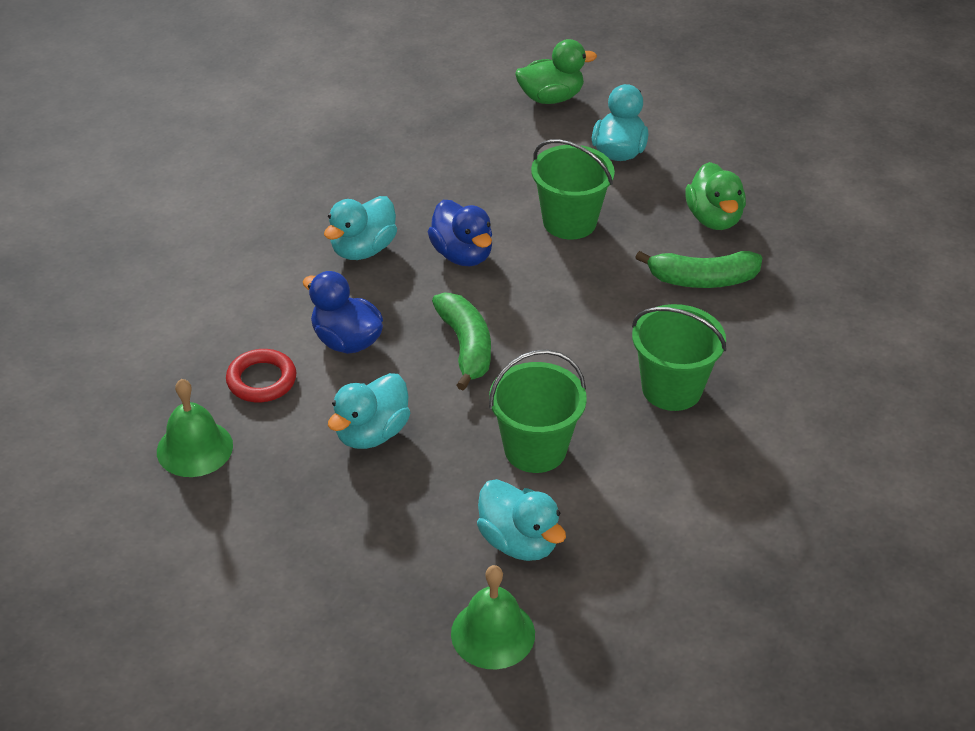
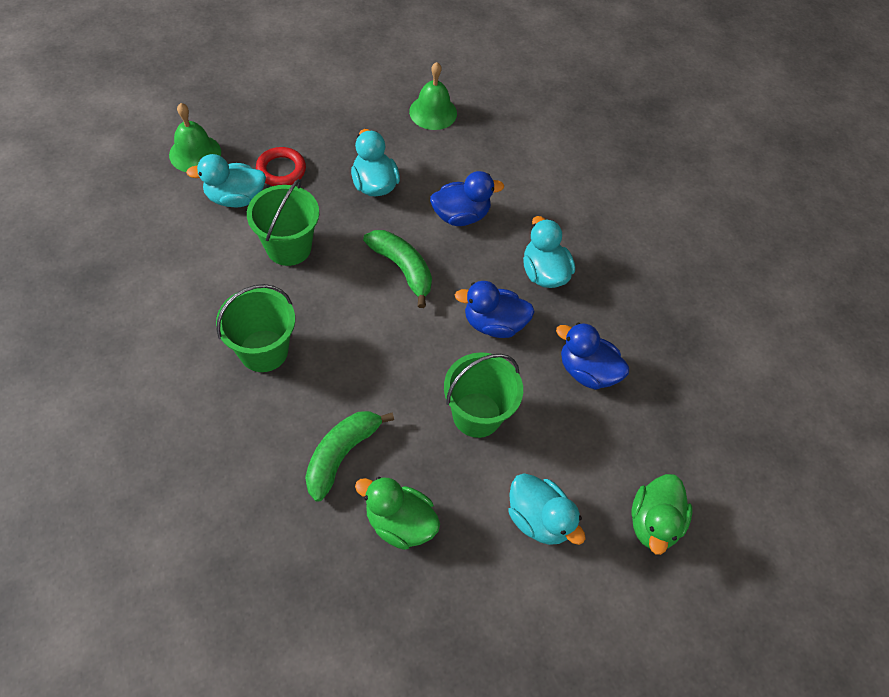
camera: 120 degrees right, 15 degrees up
(261, 380) = (461, 162): red ring -> red ring (281, 170)
(450, 179) = (586, 371): none -> blue duck
(466, 347) = (402, 269): green banana -> green banana turned 150 degrees counterclockwise

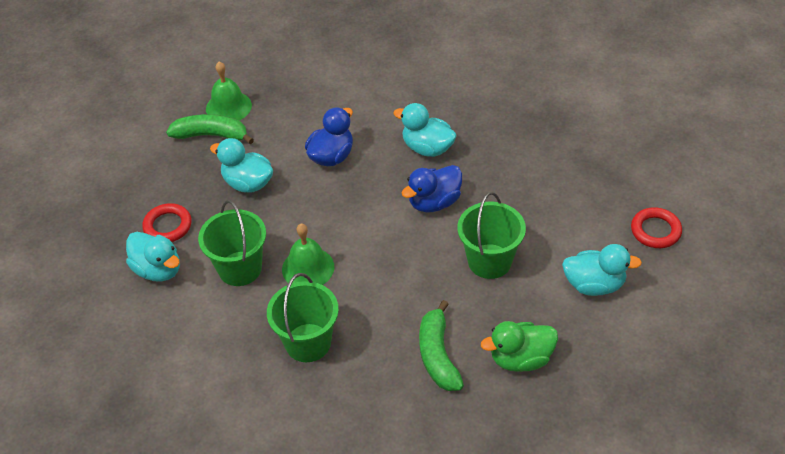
camera: 35 degrees left, 10 degrees down
(195, 153) = (86, 266): green bell -> green bell (308, 268)
(235, 198) = (158, 270): turquoise duck -> turquoise duck turned 90 degrees counterclockwise
(402, 269) = (335, 218): green banana -> green banana (212, 135)
(586, 371) = (522, 182): blue duck -> none
(653, 522) = (655, 231): green duck -> red ring

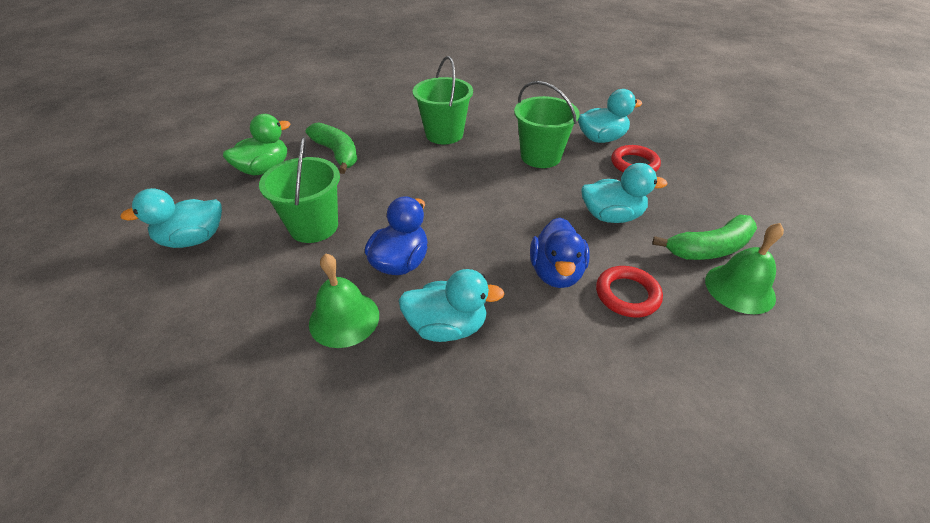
camera: 150 degrees right, 5 degrees down
(158, 270) = (601, 139): turquoise duck -> turquoise duck turned 150 degrees clockwise
(308, 268) = (485, 173): green bell -> green bell (344, 319)
(655, 231) = (103, 321): red ring -> red ring (627, 295)

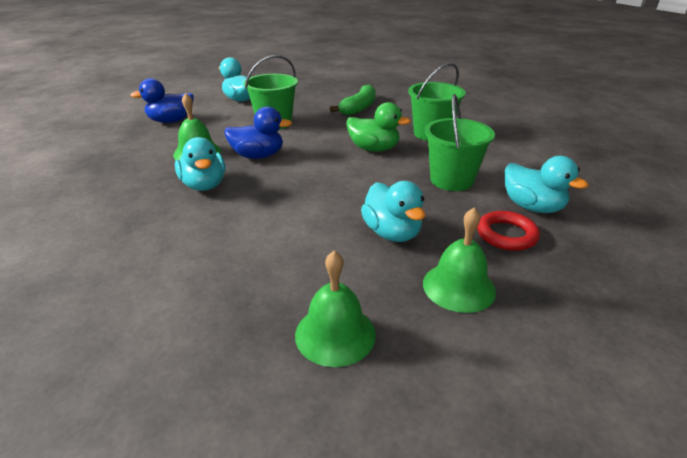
camera: 65 degrees right, 10 degrees down
(264, 169) = (319, 95): green duck -> green duck (374, 149)
(556, 273) = (286, 217): blue duck -> blue duck (171, 121)
(627, 295) = (280, 257): red ring -> none
(693, 209) = (458, 287): none -> green bell
(709, 248) = (391, 305): green banana -> none

